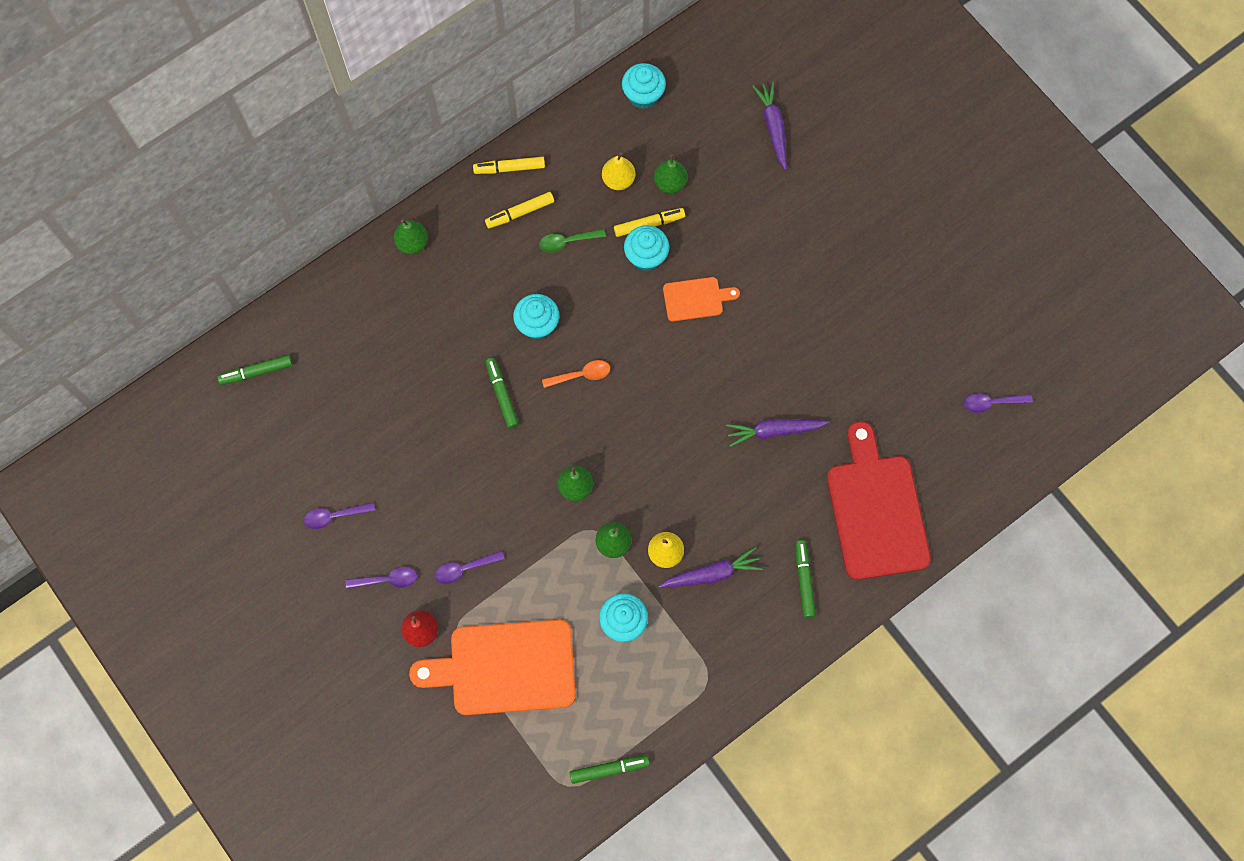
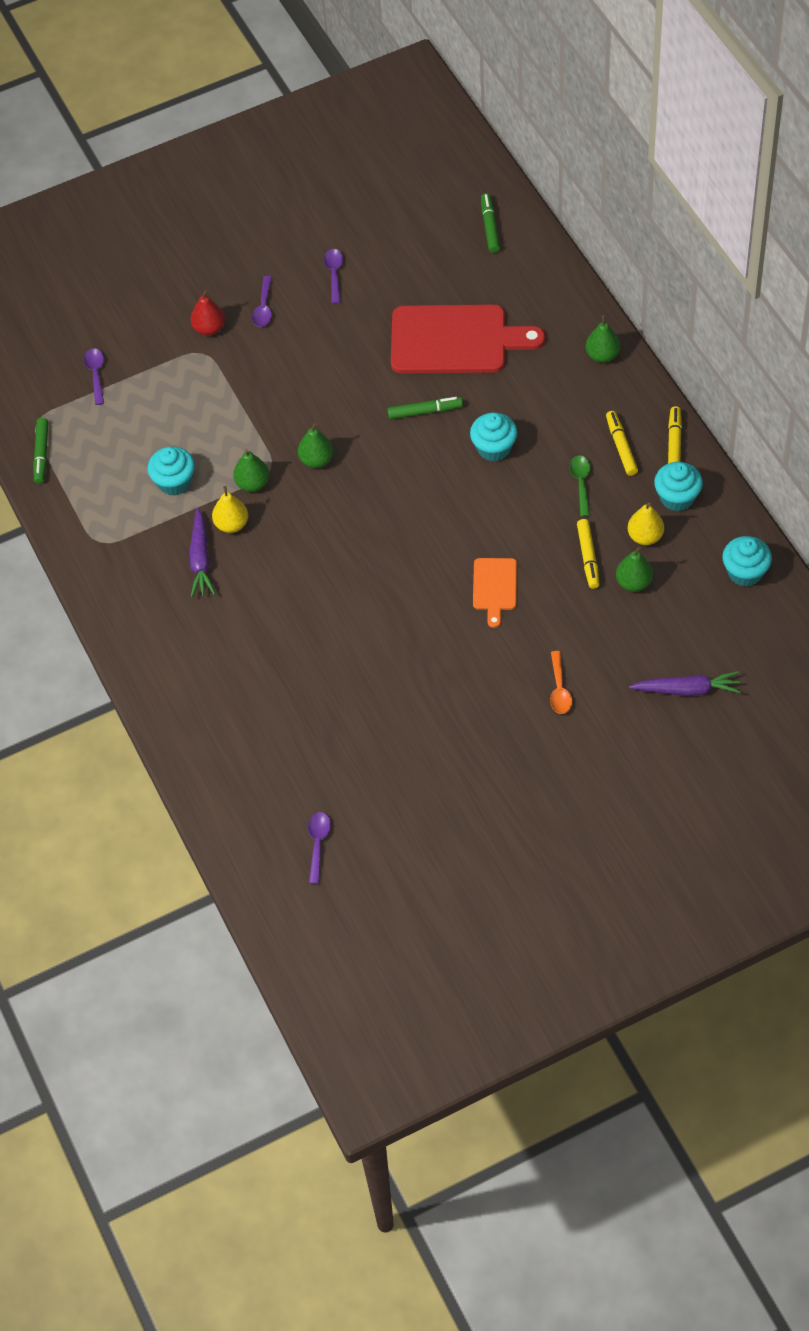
camera: 105 degrees right, 15 degrees down
(464, 569) = (258, 365): purple spoon -> purple spoon (96, 374)
(505, 668) = (157, 387): orange cutting board -> none
(581, 375) = (431, 478): orange spoon -> orange spoon (559, 689)
(646, 256) = (551, 550): turquoise cupcake -> turquoise cupcake (677, 497)
(774, 431) = (334, 635): purple carrot -> none
(804, 580) = (173, 636): green marker -> none
(876, 510) = (227, 712): red cutting board -> red cutting board (455, 340)

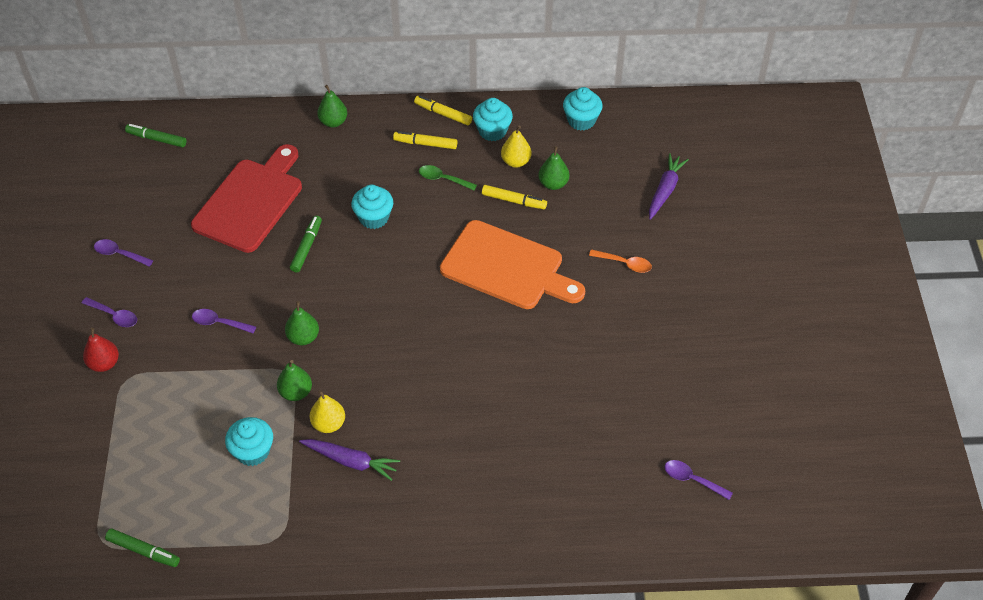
camera: 70 degrees left, 5 degrees down
(96, 374) = (85, 471): purple spoon -> purple spoon (219, 323)
(495, 587) = (507, 267): orange cutting board -> orange cutting board, size x2.03

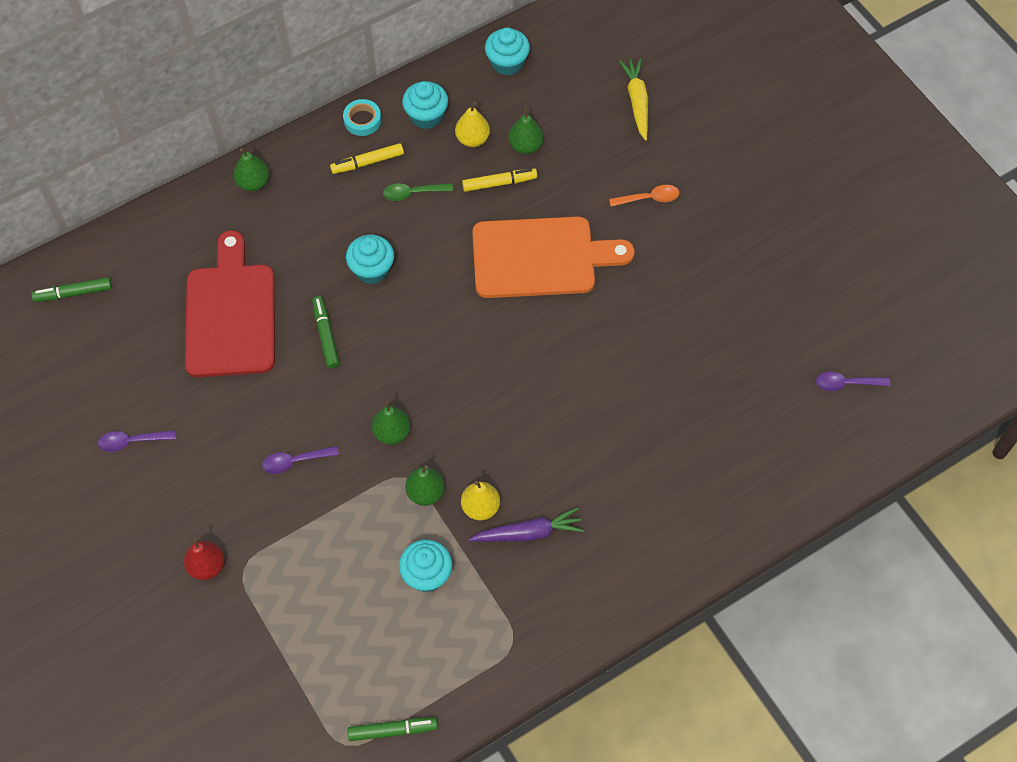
camera: 30 degrees left, 10 degrees up
(114, 316) = (178, 510): purple spoon -> none
(443, 114) = (362, 120): yellow marker -> turquoise tape
(665, 190) = (637, 102): purple carrot -> yellow carrot

